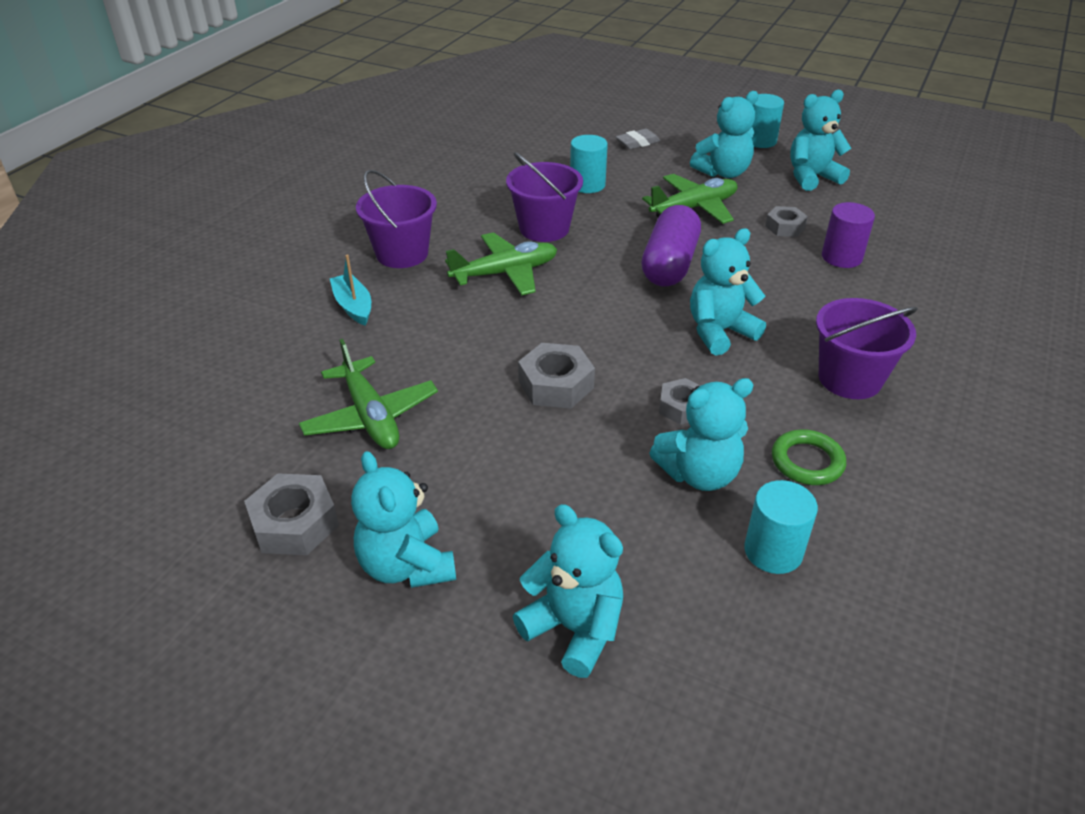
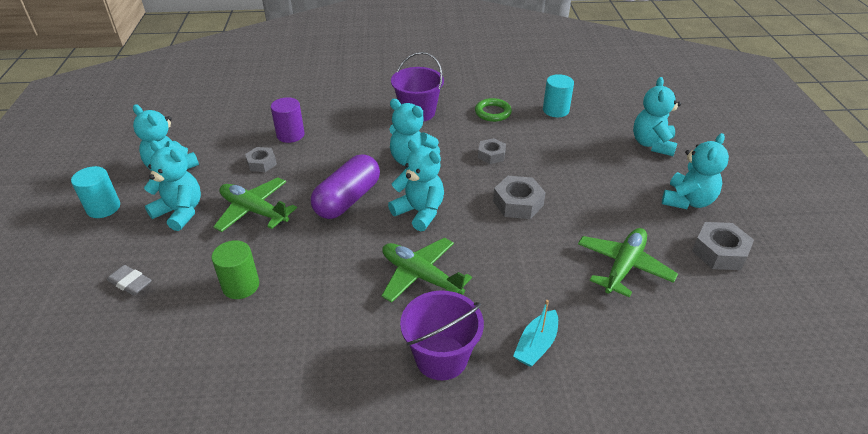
camera: 120 degrees left, 0 degrees up
(544, 228) = (337, 282): purple bucket -> none
(587, 185) = (241, 285): turquoise cylinder -> green cylinder
(669, 264) = (348, 199): purple capsule -> purple capsule turned 45 degrees counterclockwise
(699, 474) = (533, 138): turquoise teddy bear -> turquoise teddy bear (419, 212)

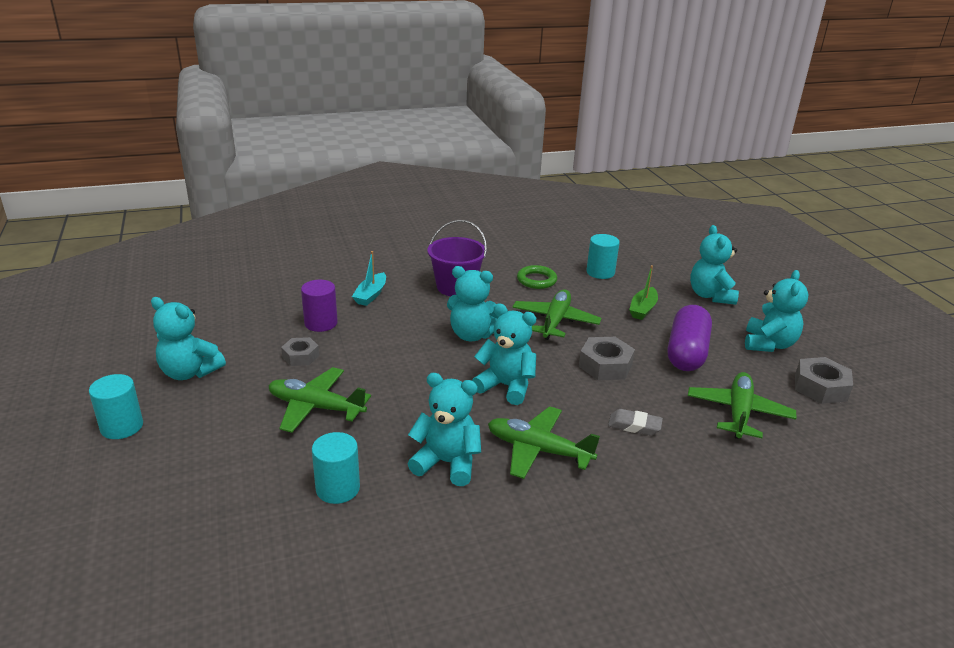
camera: 15 degrees left, 10 degrees down
(130, 283) = (198, 505): grey eraser -> grey eraser (634, 426)
(180, 212) = (224, 420): turquoise teddy bear -> turquoise teddy bear (447, 463)
(241, 285) = (338, 488): green cylinder -> turquoise cylinder
(348, 199) = (420, 383): purple capsule -> purple capsule (686, 352)
(441, 357) = (599, 527): purple bucket -> none
(491, 155) = (555, 321): grey nut -> green plane
(536, 345) = (690, 499): turquoise boat -> turquoise boat (371, 295)
(579, 151) = (642, 309): none -> green boat

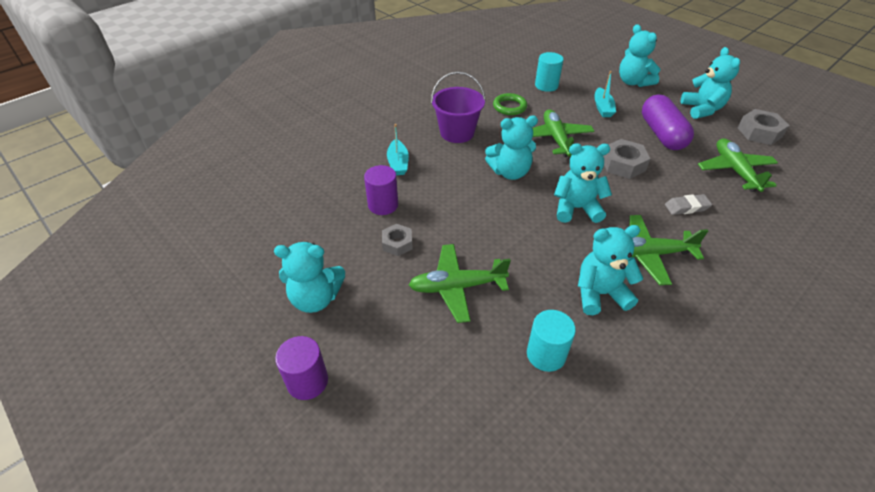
camera: 25 degrees left, 15 degrees up
(122, 426) = (307, 381): turquoise cylinder -> purple cylinder
(642, 309) = (602, 108): green boat -> turquoise boat

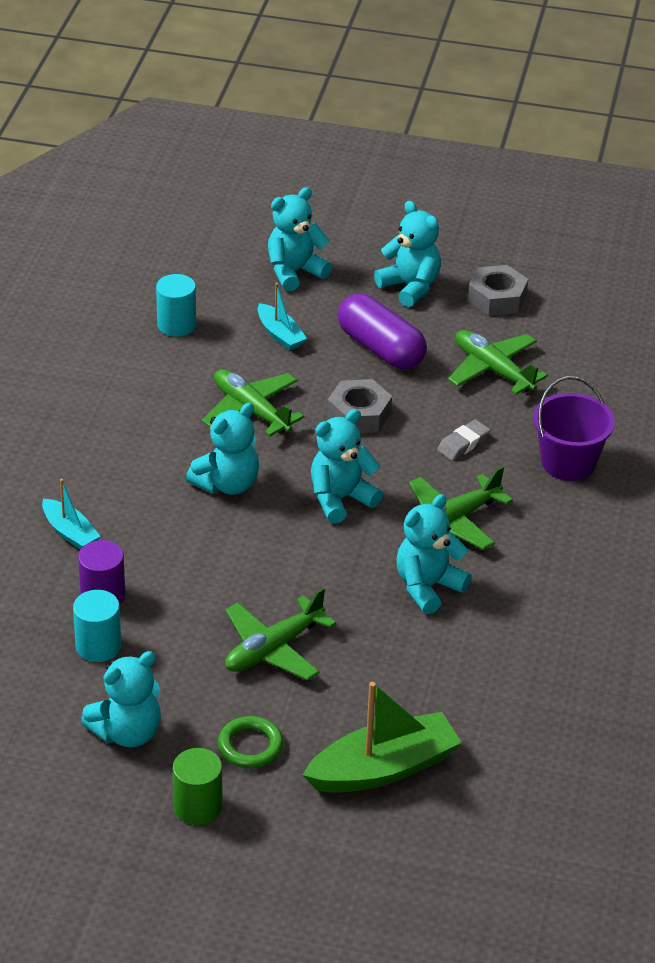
camera: 35 degrees left, 5 degrees down
(307, 381) = (198, 806): purple cylinder -> green cylinder
(397, 243) = (164, 633): grey nut -> none
(457, 133) = (111, 454): purple bucket -> purple bucket (568, 463)
(464, 429) = (383, 769): none -> green boat
(509, 107) = (151, 383): green ring -> green ring (250, 746)
(546, 354) = (413, 671): turquoise cylinder -> turquoise cylinder (98, 646)
(633, 82) = (295, 272): turquoise teddy bear -> turquoise teddy bear turned 120 degrees clockwise

